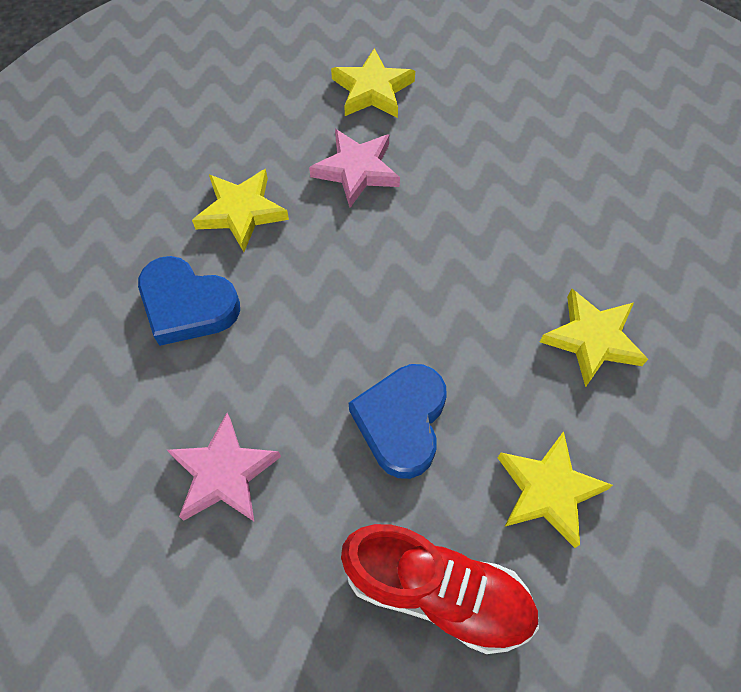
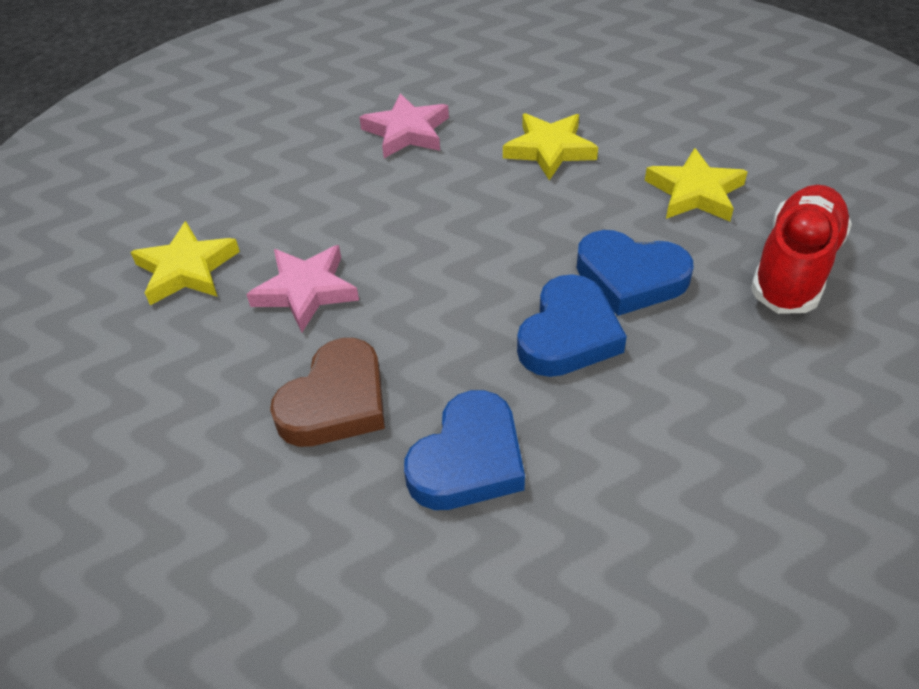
camera: 80 degrees left, 15 degrees down
(224, 473) = (693, 423): pink star -> pink star (407, 132)
(241, 212) = (336, 402): yellow star -> brown heart
(322, 369) = (568, 334): none -> blue heart

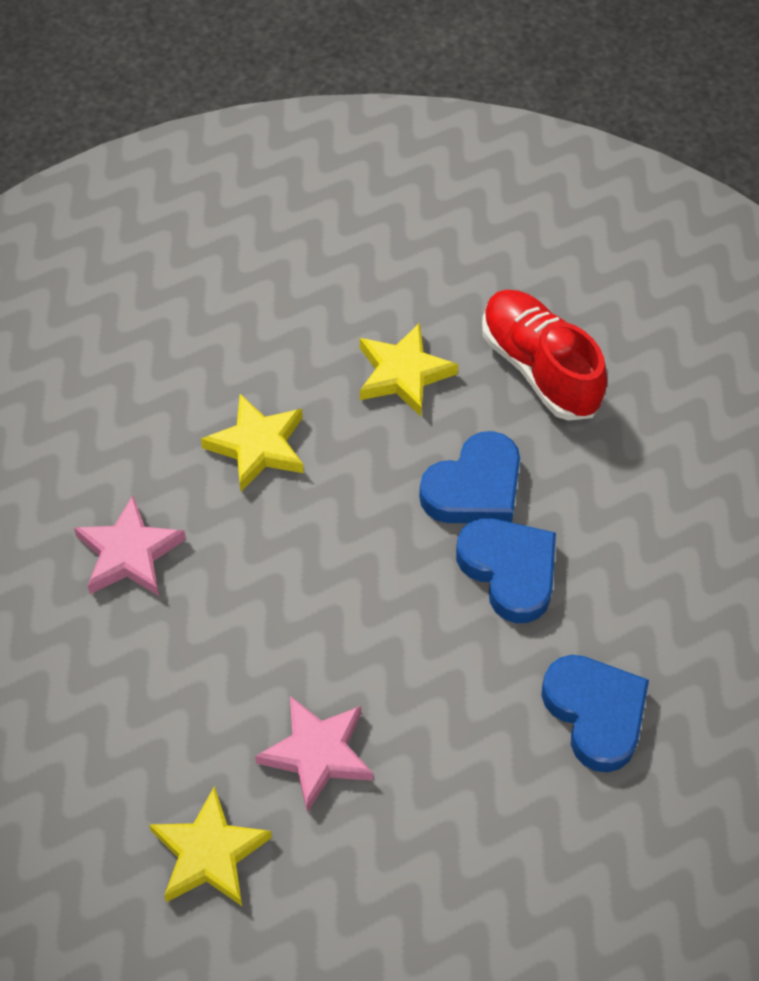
camera: 65 degrees left, 10 degrees up
(336, 402) = (476, 786): brown heart -> none

